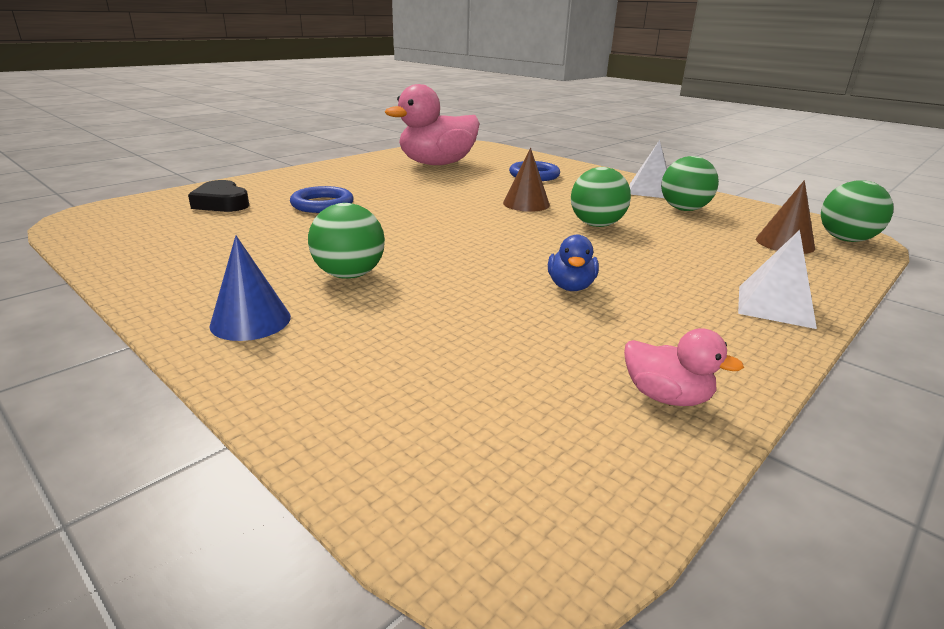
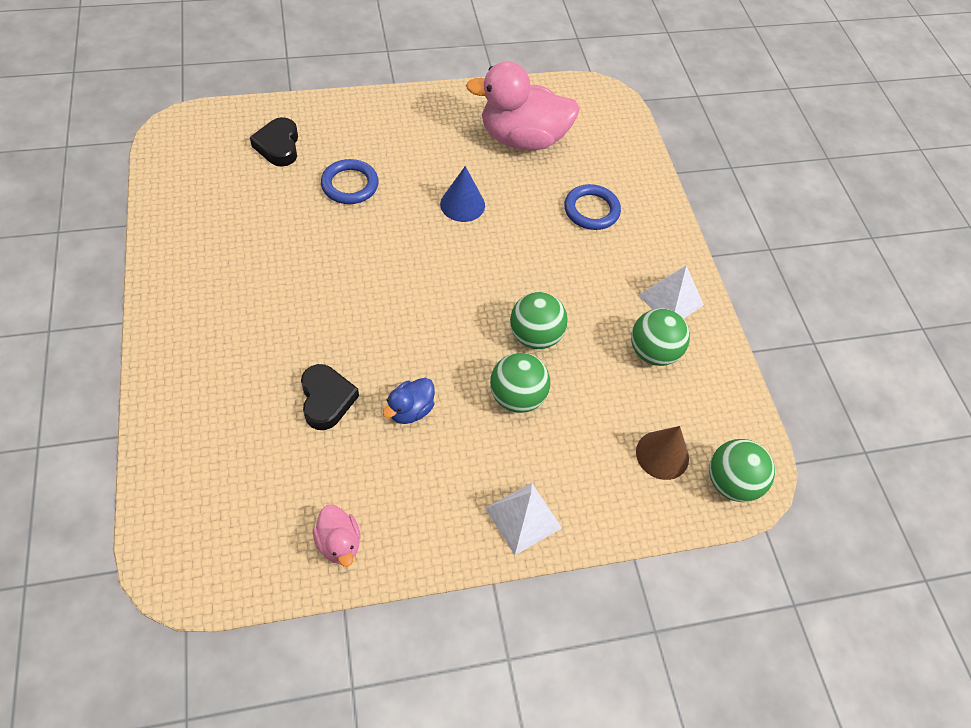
camera: 30 degrees right, 30 degrees up
(250, 321) = (191, 335): blue cone -> blue cone (462, 204)
(349, 275) = (283, 311): green ball -> green ball (517, 397)
(480, 308) = (326, 399): none -> black heart
(526, 204) = (517, 267): brown cone -> none

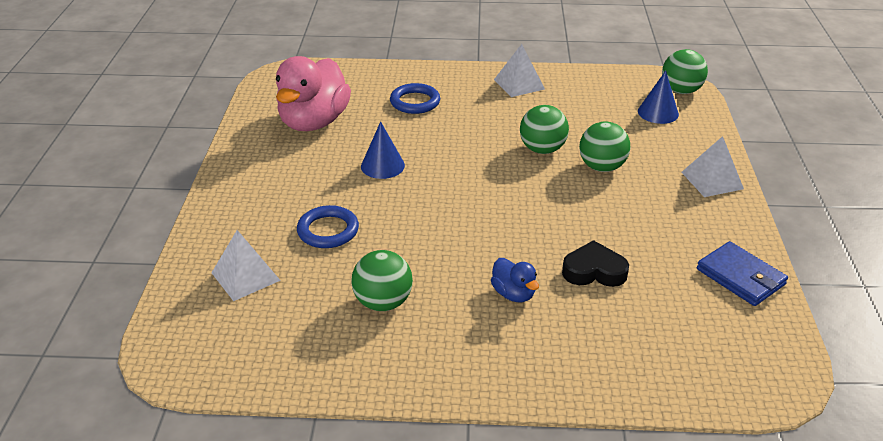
camera: 70 degrees left, 20 degrees down
(278, 146) = (245, 276): black heart -> white pyramid
(339, 543) = (740, 277): pink duck -> blue wallet
(410, 410) = (610, 223): blue duck -> blue duck (513, 294)
(653, 352) = (567, 100): green ball -> green ball (383, 302)
(662, 455) = (658, 113): brown cone -> blue cone

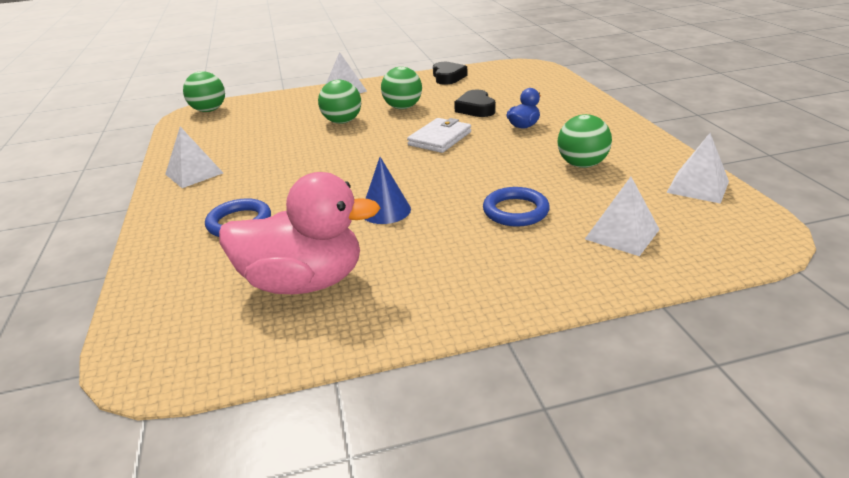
camera: 105 degrees left, 5 degrees down
(276, 366) = (697, 187): none -> white pyramid
(514, 223) = (440, 138): none -> white wallet
(542, 149) = (323, 145): green ball -> green ball (403, 107)
(658, 113) = (248, 114): blue cone -> none
(740, 277) = (448, 77): blue wallet -> black heart

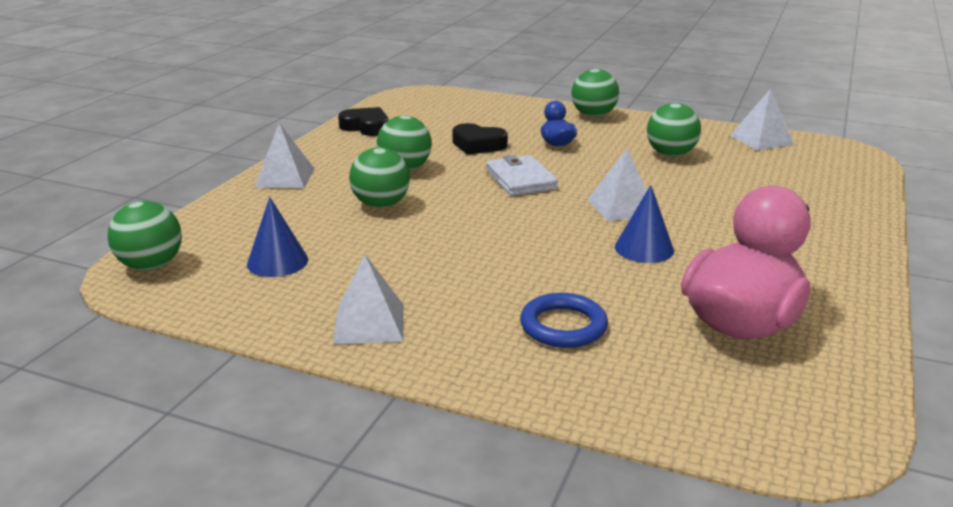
camera: 55 degrees left, 5 degrees down
(241, 129) = (277, 262): none -> blue cone
(515, 211) = (719, 202): blue ring -> none
(605, 117) = (593, 115): none -> green ball
(622, 234) = (802, 185): white pyramid -> white pyramid (622, 207)

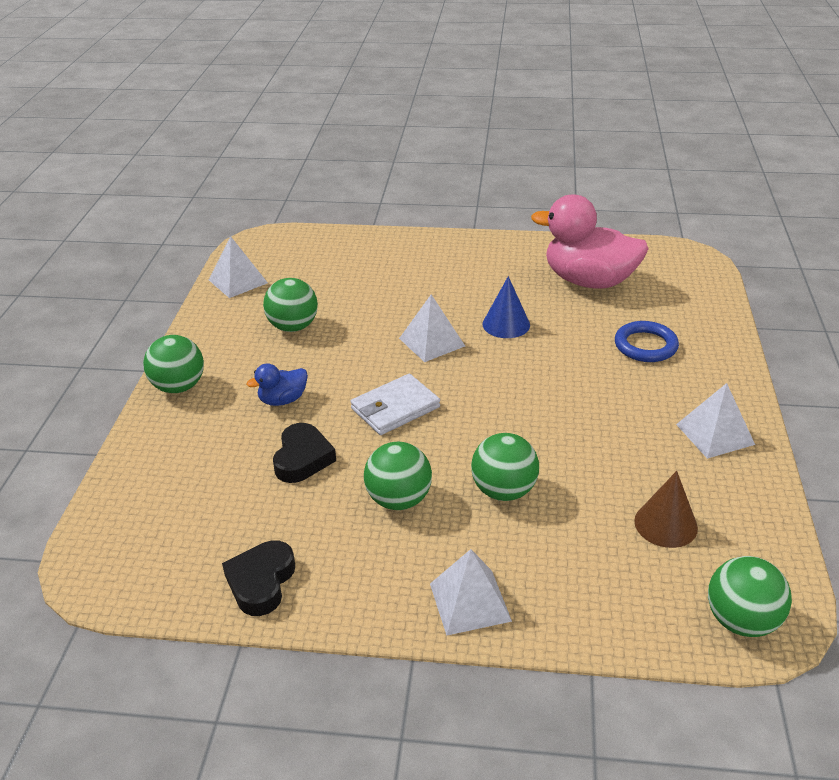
camera: 105 degrees left, 10 degrees up
(277, 262) = (665, 524): blue cone -> brown cone

